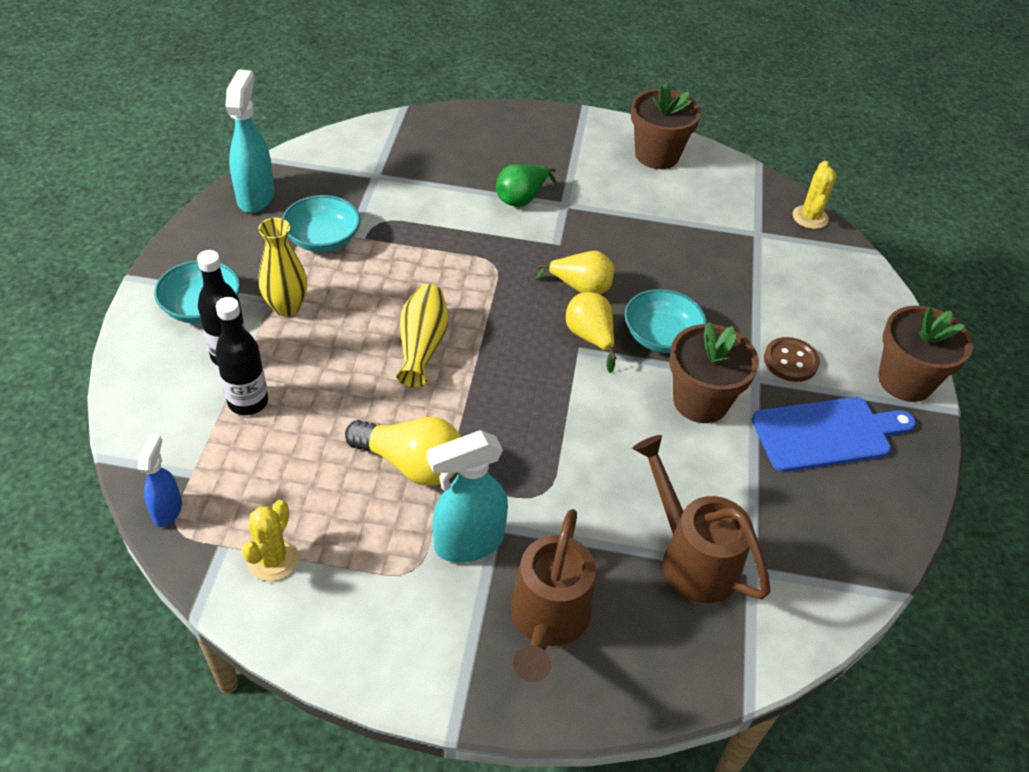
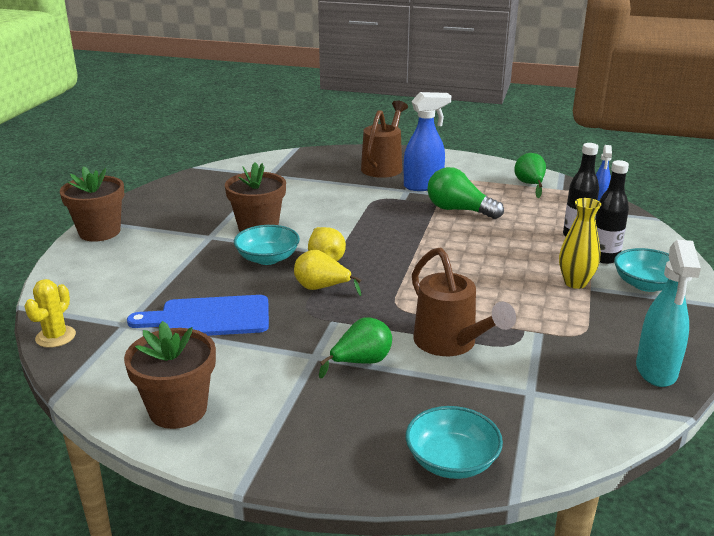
camera: 170 degrees left, 20 degrees down
(273, 559) = (530, 185): yellow cactus -> green pear
(323, 239) = (565, 330): turquoise bowl -> turquoise bowl (452, 461)
(411, 464) = (459, 210): yellow light bulb -> green light bulb
(422, 346) = (458, 258): yellow vase -> none
(468, 543) = (423, 186): turquoise spray bottle -> blue spray bottle
(692, 557) = (300, 178): brown watering can -> brown watering can (450, 343)
(790, 361) = (176, 243): brown button -> none
(827, 433) = (182, 213): blue cutting board -> blue cutting board (208, 318)

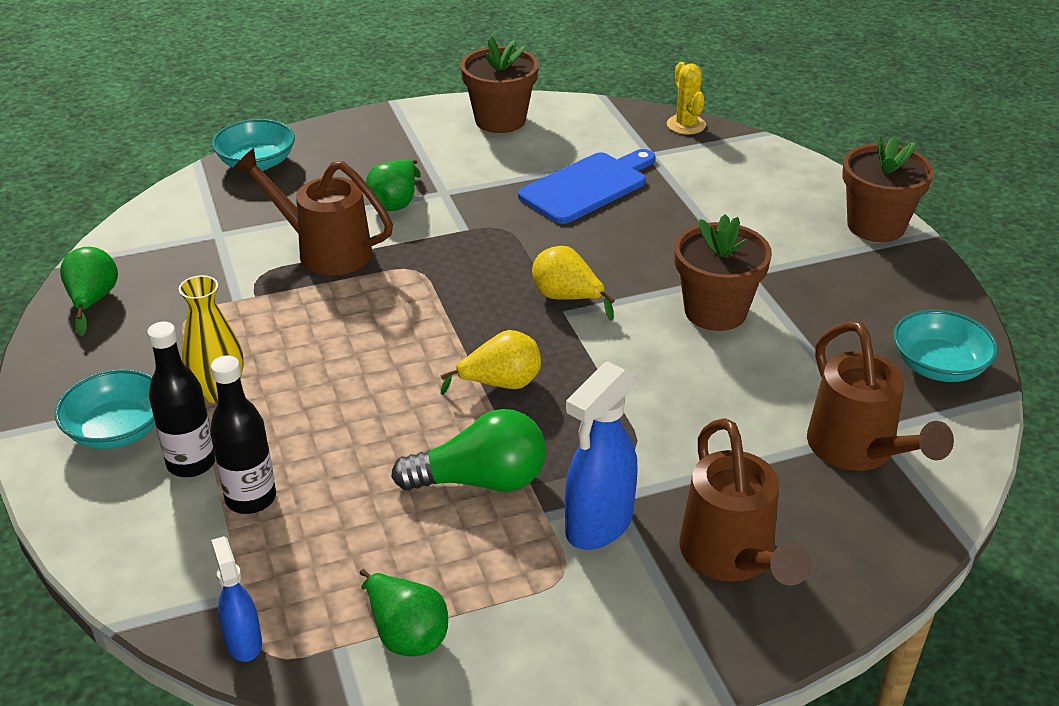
camera: 145 degrees right, 10 degrees up
(267, 258) = (633, 271): turquoise bowl -> turquoise bowl (938, 366)
(288, 173) = (858, 450): none -> brown watering can
(321, 288) = (522, 259): yellow pear -> yellow pear (501, 384)
(656, 371) = (93, 301): turquoise spray bottle -> green pear

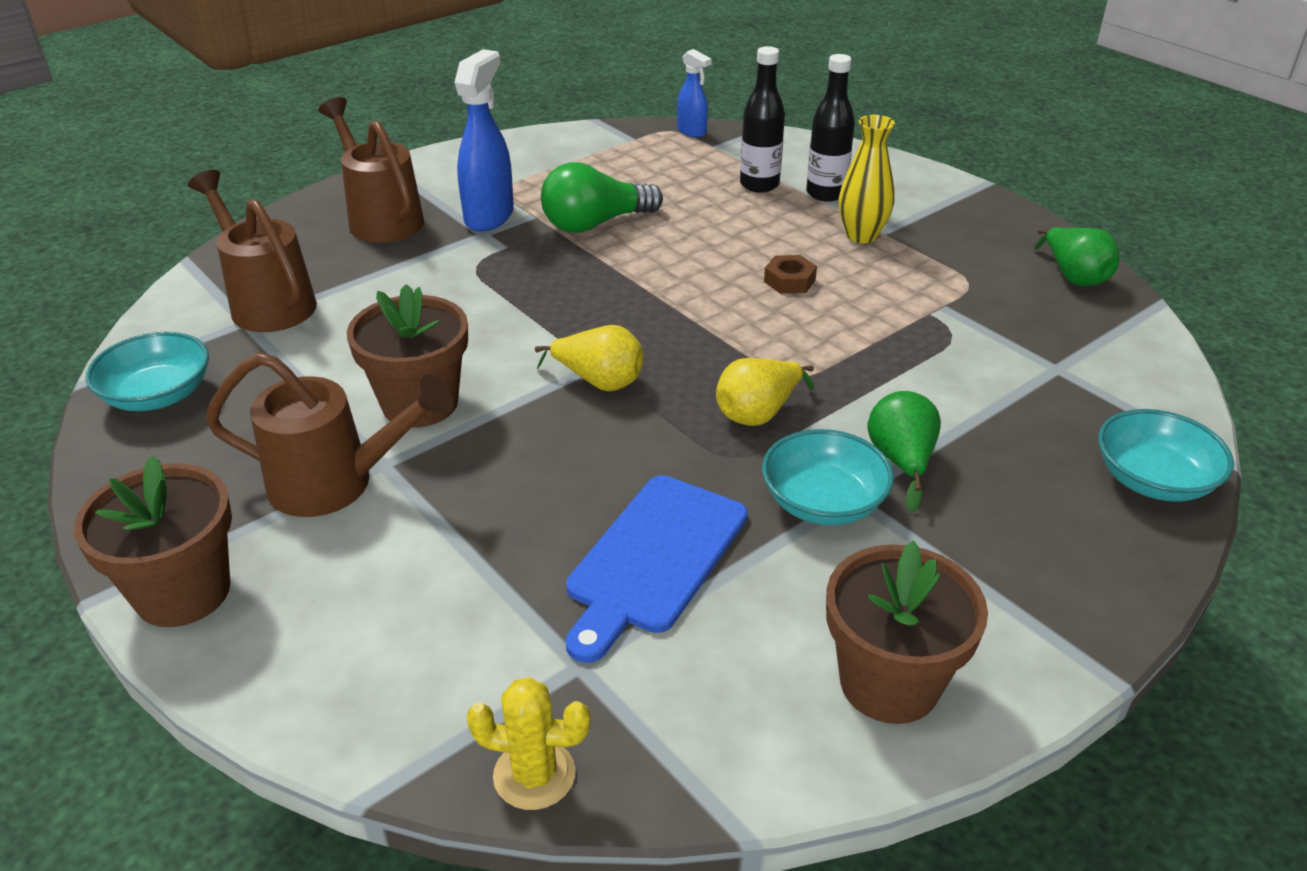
camera: 160 degrees right, 0 degrees up
(117, 430) = (907, 200): turquoise bowl -> turquoise bowl (823, 502)
(325, 251) = (916, 375): brown watering can -> brown watering can (335, 483)
(339, 355) = (789, 281): none -> brown nut
(406, 634) = (595, 150): green pear -> none
(501, 384) = (621, 288): yellow pear -> yellow pear (758, 413)
(686, 125) = (534, 775): yellow cactus -> yellow cactus turned 45 degrees counterclockwise

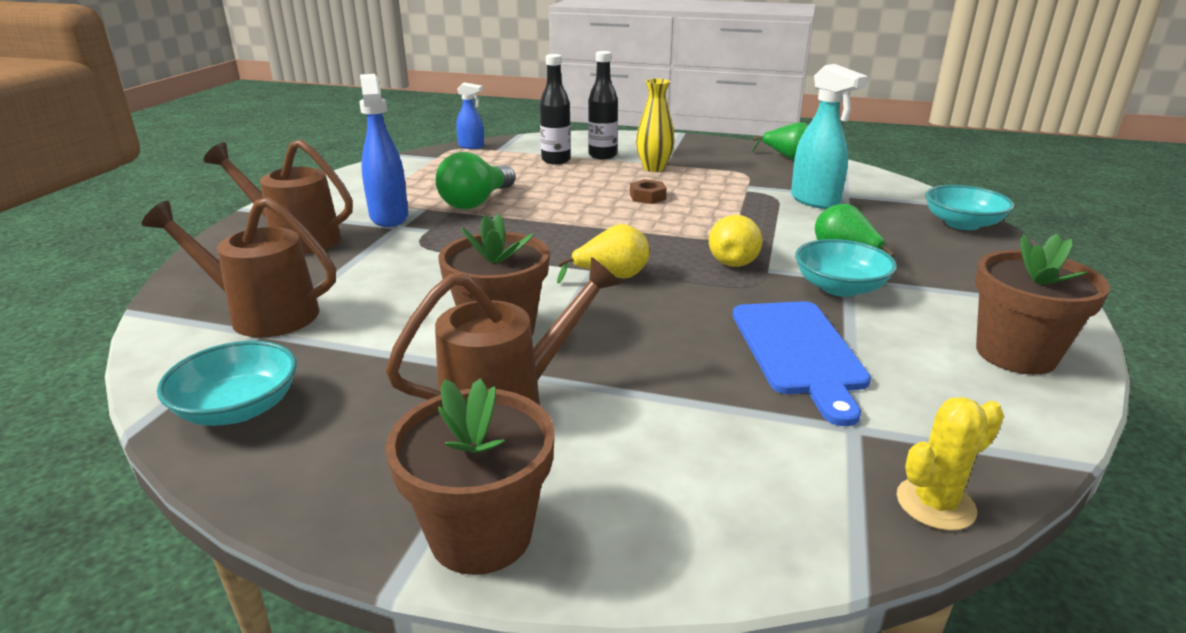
camera: 35 degrees left, 10 degrees down
(996, 363) = (815, 201): none -> turquoise spray bottle

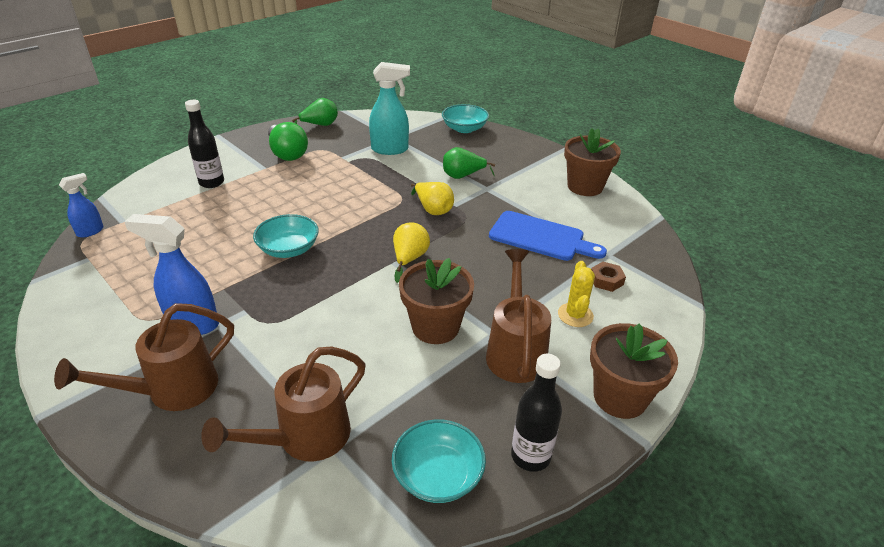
camera: 60 degrees left, 10 degrees up
(476, 202) = (221, 270): green light bulb -> green light bulb (287, 153)
(556, 160) = (190, 205): black bottle -> black bottle (530, 456)
(647, 197) = (311, 198): brown nut -> brown nut (606, 280)
(654, 168) = (266, 174): yellow vase -> none
(840, 287) = (493, 195): turquoise bowl -> turquoise bowl (288, 249)
(935, 504) = (664, 262): yellow cactus -> yellow cactus (575, 315)

